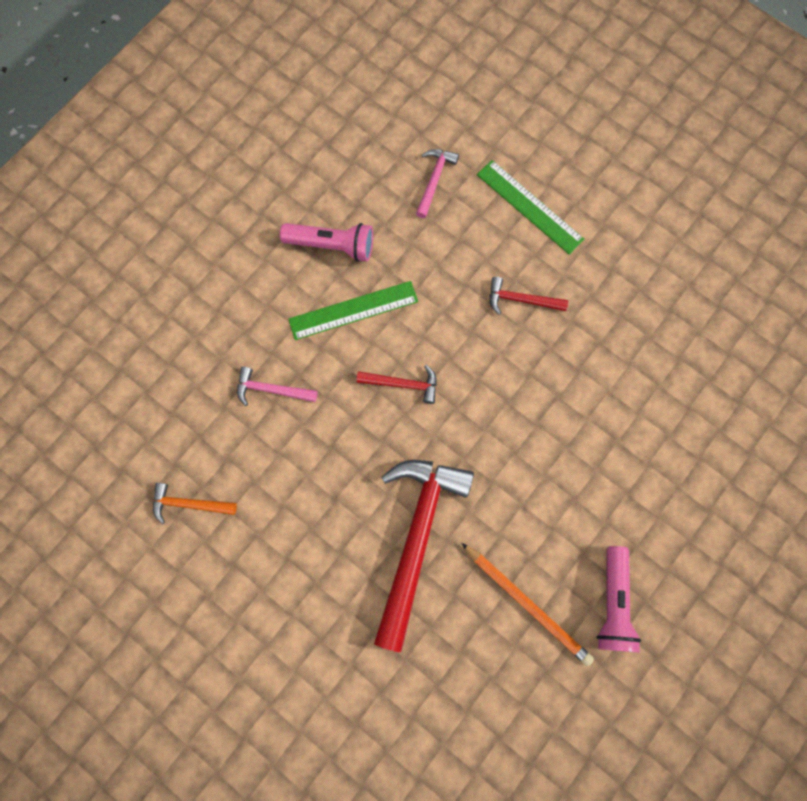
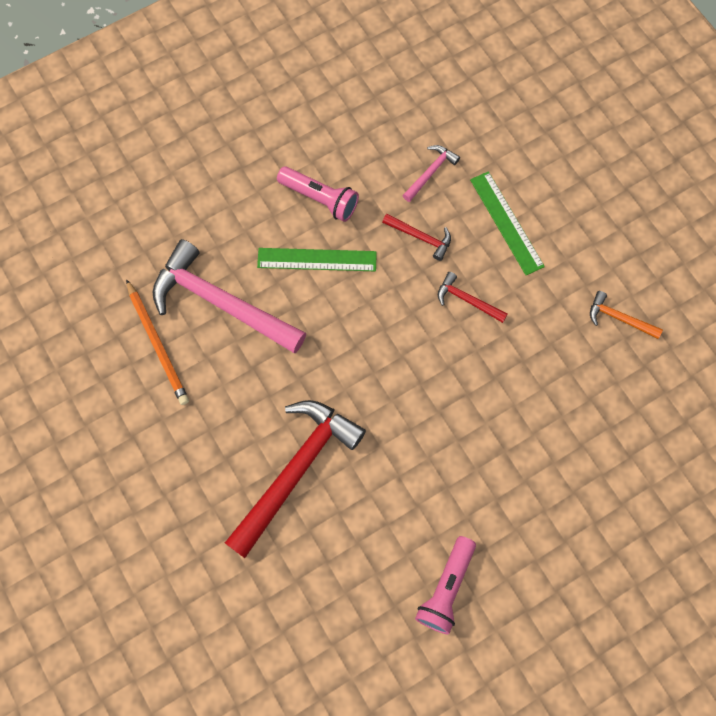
camera: 20 degrees right, 5 degrees down
(189, 503) = (116, 373): orange hammer -> orange hammer (619, 318)
(271, 389) = (221, 302): pink hammer -> pink hammer, size x2.22
(402, 384) = (335, 336): red hammer -> red hammer (420, 237)
(527, 604) = (370, 561): orange pencil -> orange pencil (158, 344)

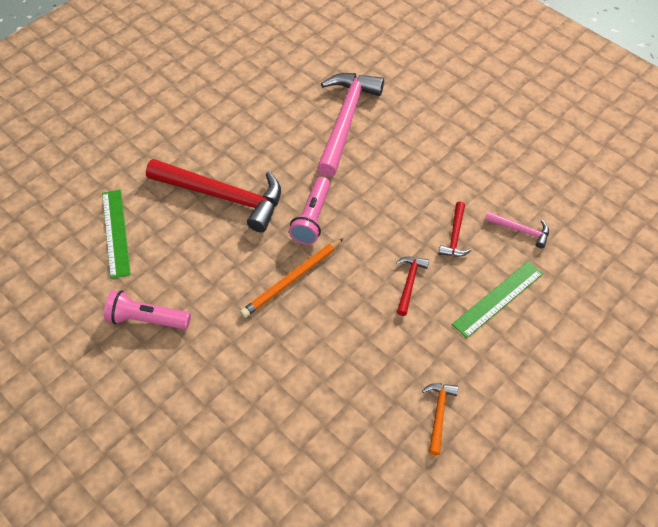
camera: 75 degrees right, 15 degrees down
(158, 344) = (300, 93): orange pencil -> orange pencil (292, 279)
(317, 259) = (405, 170): green ruler -> green ruler (116, 232)
(320, 199) = (459, 160): pink flashlight -> pink flashlight (312, 218)

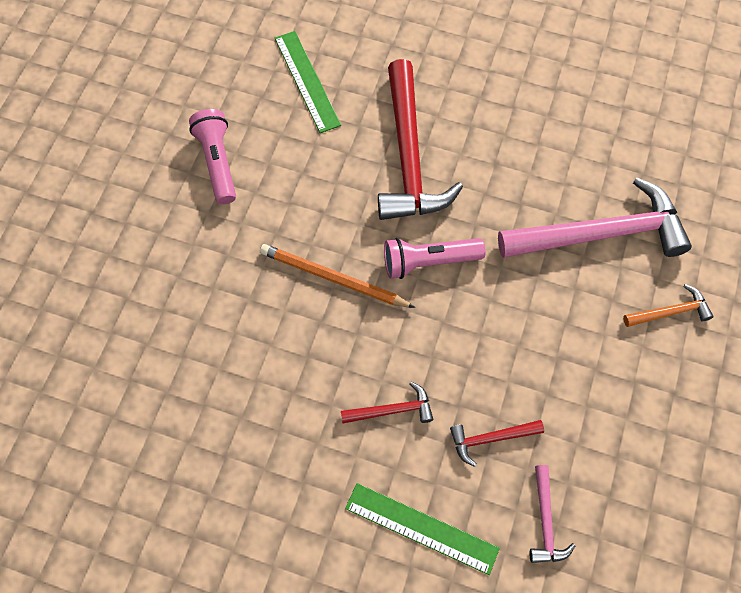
camera: 65 degrees right, 10 degrees up
(116, 232) = (307, 81): green ruler -> green ruler turned 75 degrees counterclockwise
(439, 414) = (229, 513): orange hammer -> orange hammer (670, 312)

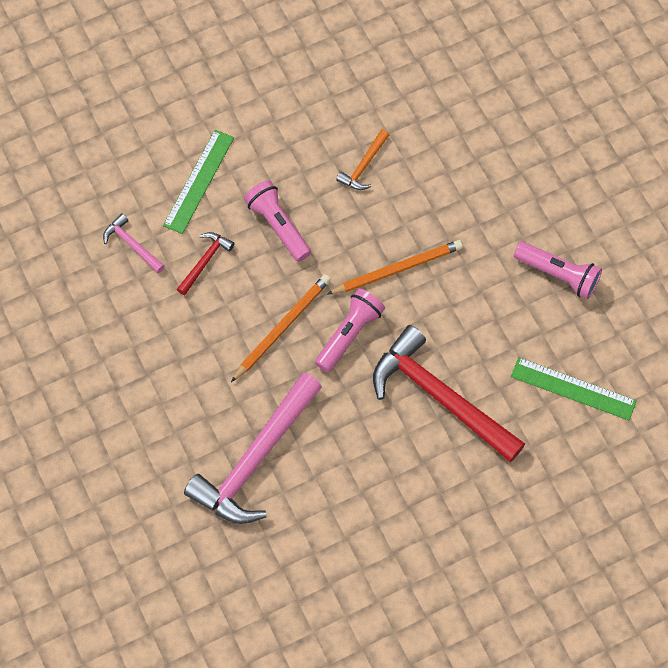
camera: 135 degrees right, 0 degrees up
(392, 410) = (278, 226): red hammer -> pink flashlight
(421, 528) = (199, 181): green ruler -> green ruler turned 45 degrees counterclockwise
(479, 316) = (282, 328): none -> orange pencil
(670, 312) = (162, 443): orange hammer -> orange hammer (364, 166)

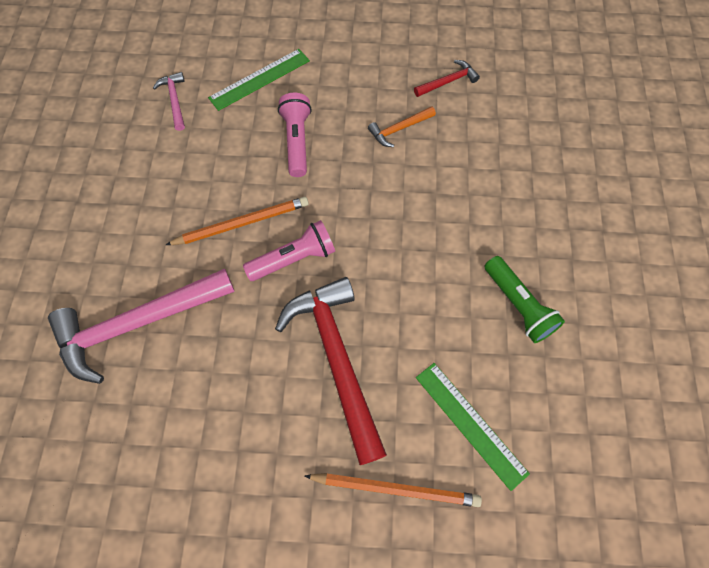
camera: 30 degrees right, 0 degrees up
(205, 261) = (220, 140): red hammer -> red hammer (448, 82)
(397, 269) = (372, 225): orange pencil -> orange pencil (395, 489)
(558, 274) = (518, 305): pink flashlight -> green flashlight

